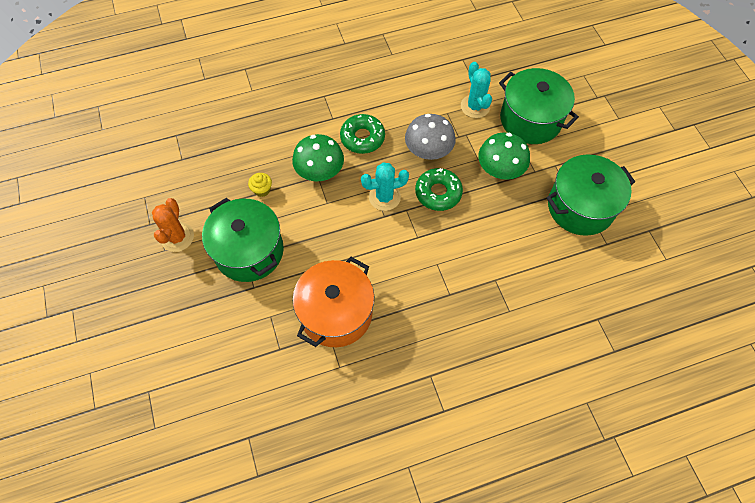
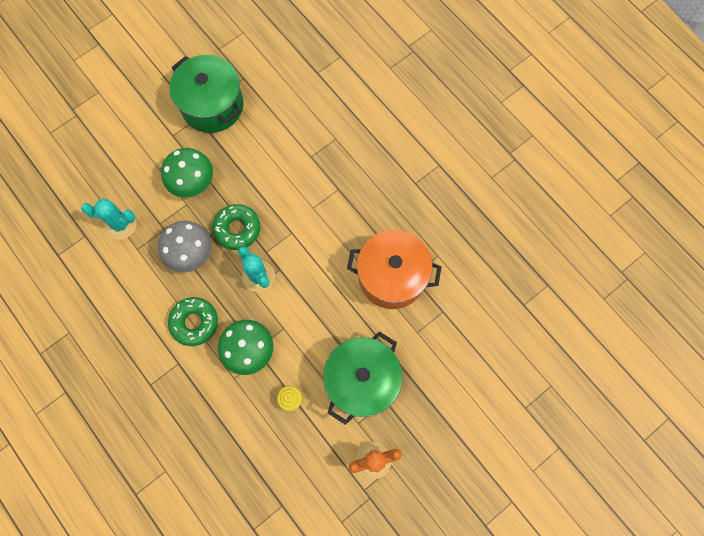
camera: 110 degrees left, 10 degrees up
(475, 106) = (120, 224): turquoise cactus -> turquoise cactus turned 45 degrees clockwise
(530, 120) = (123, 168): green pot -> none

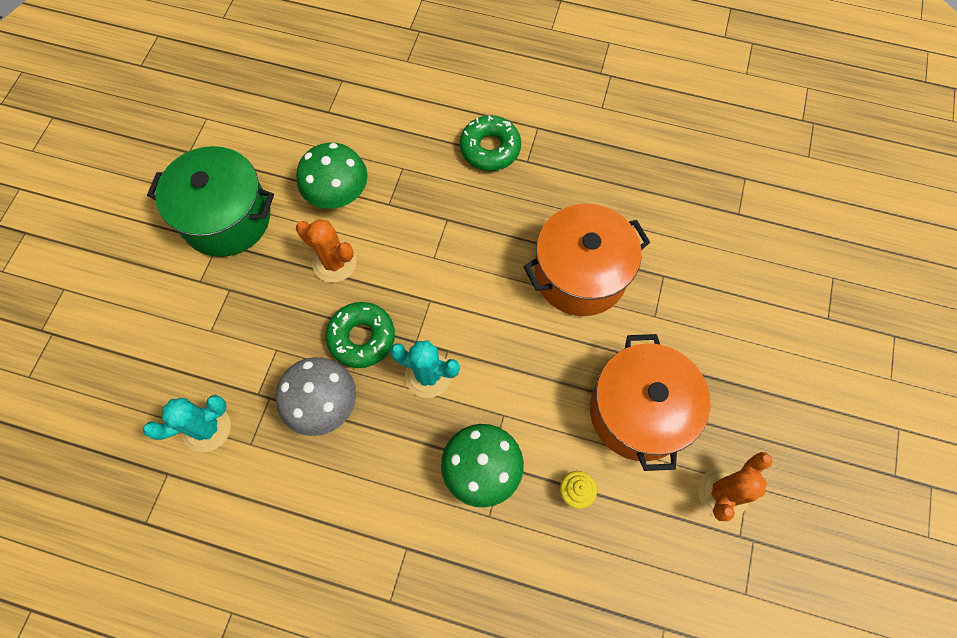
camera: 35 degrees left, 5 degrees down
(192, 181) = (264, 319): green mushroom -> green mushroom (337, 192)
(194, 322) = (390, 483): green donut -> green donut (490, 148)
(254, 173) = (334, 262): none -> orange cactus
(362, 381) = (638, 412): green pot -> orange pot

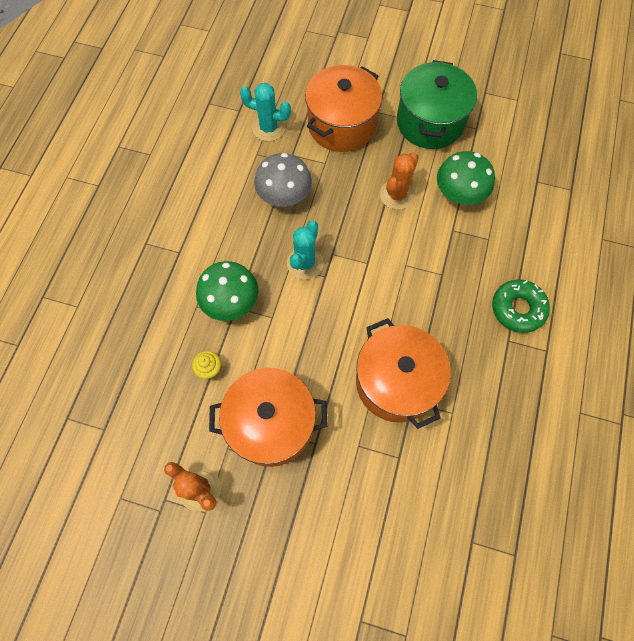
camera: 90 degrees right, 0 degrees up
(207, 428) = (268, 128): turquoise cactus -> turquoise cactus turned 45 degrees counterclockwise
(215, 327) = (341, 125): none -> orange pot
(362, 337) = (335, 217): green donut -> none

